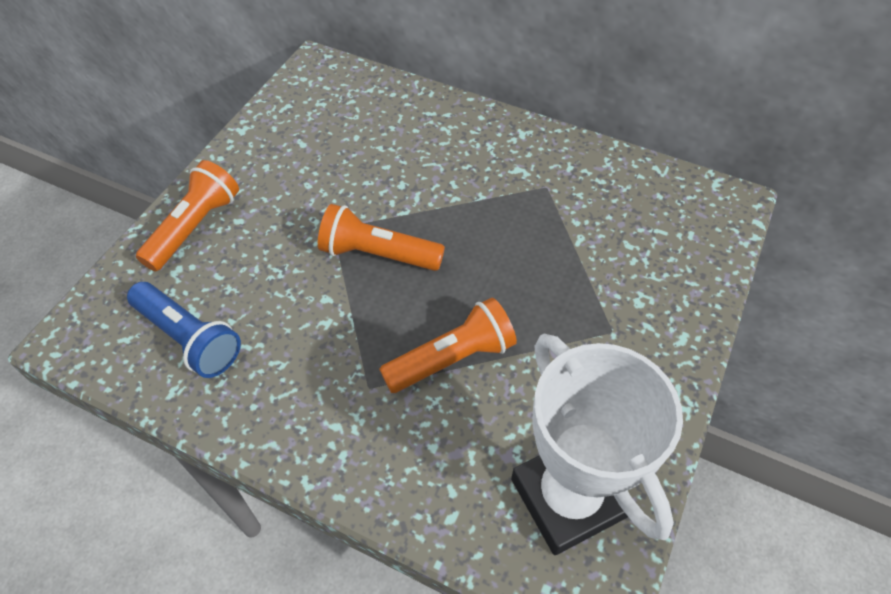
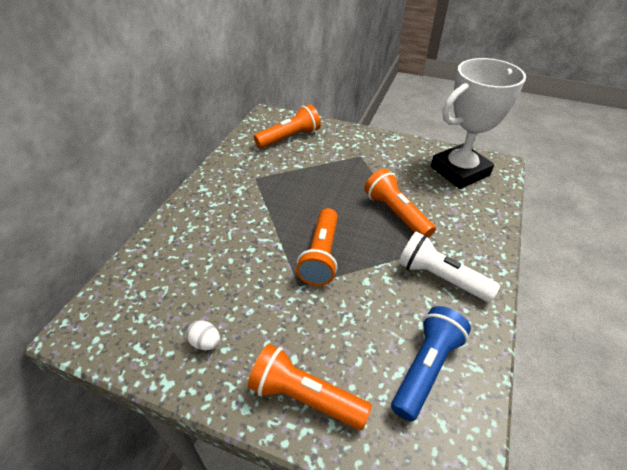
camera: 95 degrees left, 10 degrees down
(277, 152) = (206, 342): none -> white egg
(313, 388) = (440, 277): none -> white flashlight
(661, 231) = (289, 137): none -> orange flashlight

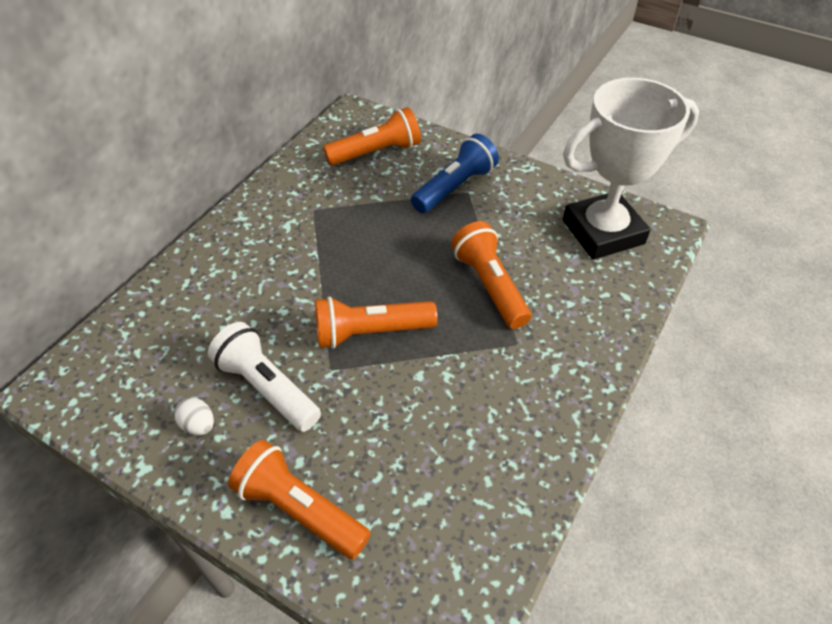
camera: 10 degrees right, 5 degrees up
(321, 256) = (370, 333): orange flashlight -> orange flashlight turned 60 degrees clockwise
(426, 367) = (459, 498): blue flashlight -> blue flashlight (455, 187)
(440, 277) = (519, 384): white flashlight -> white flashlight (267, 388)

